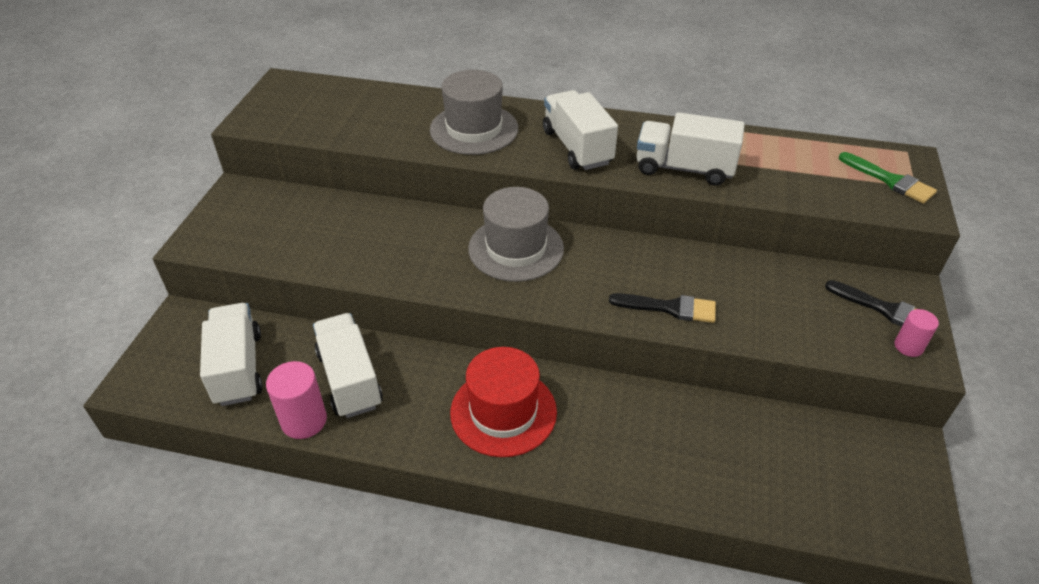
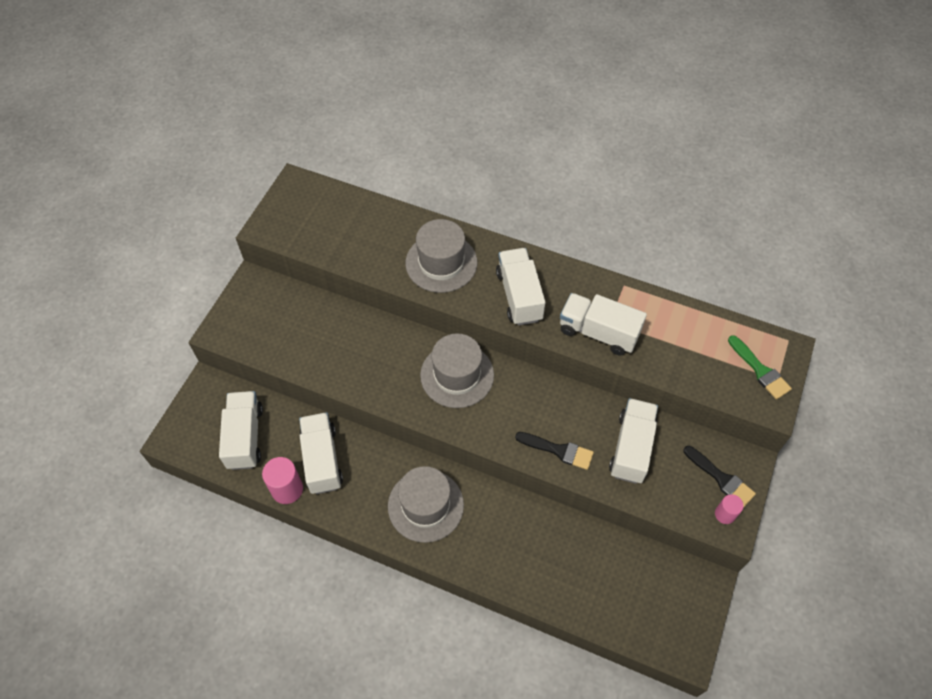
camera: 10 degrees right, 15 degrees up
(503, 412) = (425, 505): red hat -> grey hat
(760, 293) = (631, 448): none -> white truck

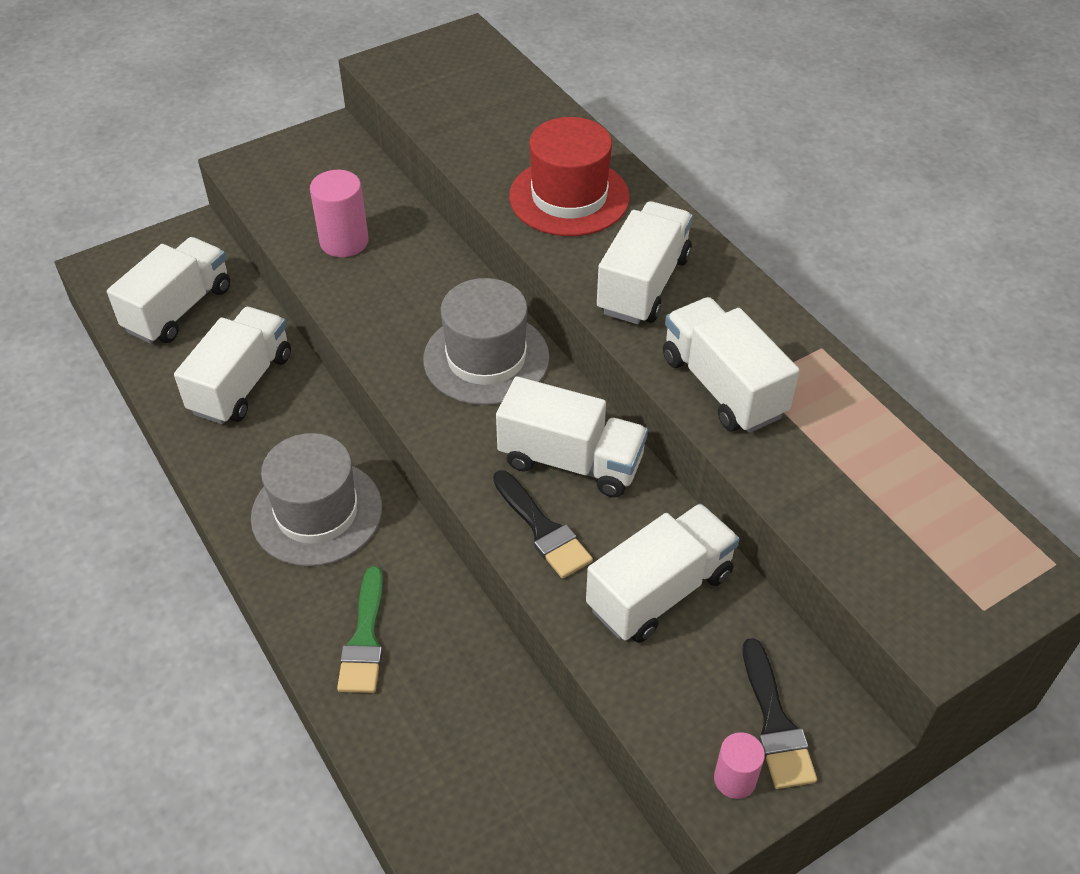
camera: 35 degrees right, 10 degrees down
(287, 489) = (169, 392): pink cylinder -> pink cylinder (344, 241)
(441, 263) = (569, 197): grey hat -> red hat
(542, 407) = (570, 461): none -> white truck
(760, 370) = (961, 578): green brush -> green brush (365, 639)

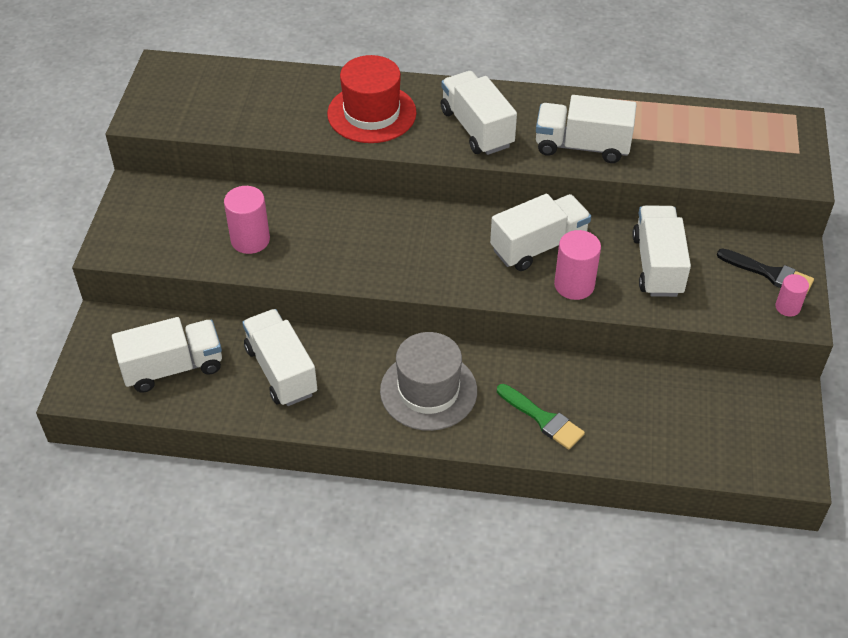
camera: 50 degrees left, 0 degrees up
(179, 309) = (173, 368): white truck -> white truck turned 90 degrees clockwise
(486, 358) = (425, 235): grey hat -> none
(542, 529) = (574, 285): black brush -> pink cylinder

